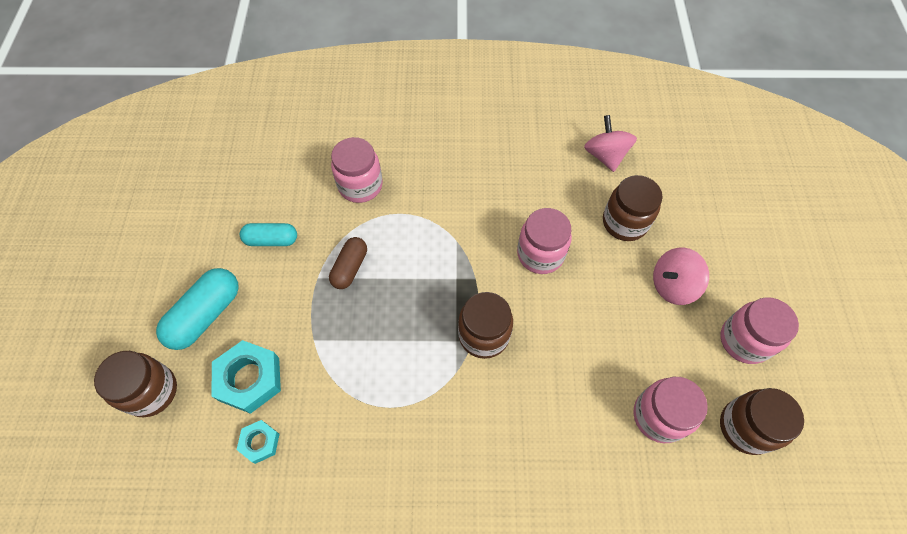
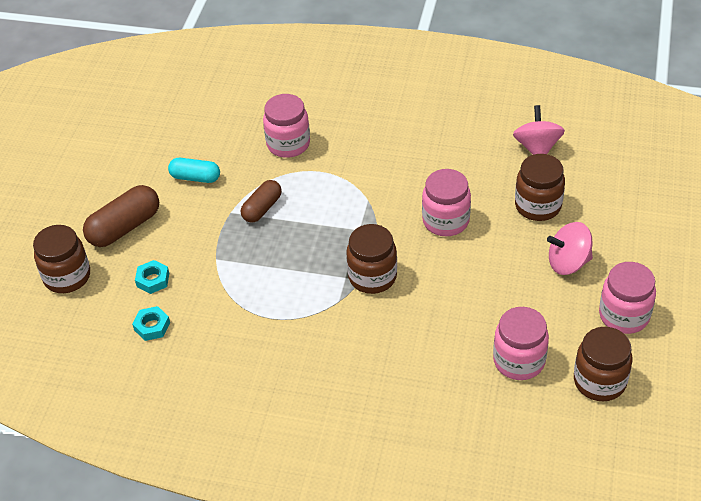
camera: 15 degrees right, 15 degrees down
(206, 315) = (124, 227): turquoise capsule -> brown capsule
(249, 379) = (153, 280): turquoise nut -> turquoise nut, size x0.56

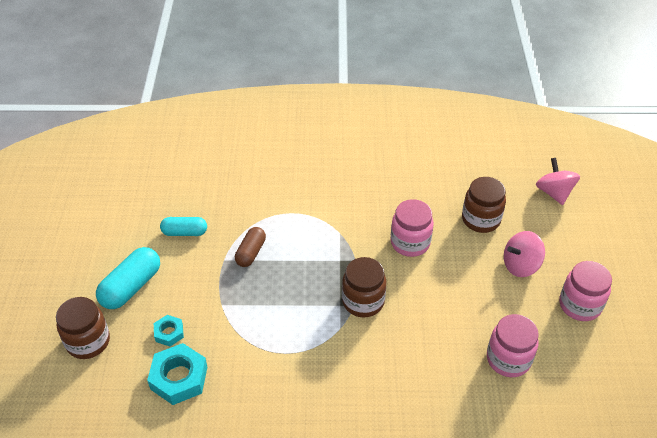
camera: 15 degrees left, 0 degrees up
(124, 227) = (131, 287): brown capsule -> turquoise capsule
(152, 326) = (179, 378): turquoise nut -> turquoise nut, size x1.79
(288, 144) = (258, 192): pink jar -> none
(537, 147) = (464, 170): pink spinning top -> pink spinning top (554, 192)
(599, 381) = (579, 367): brown jar -> none

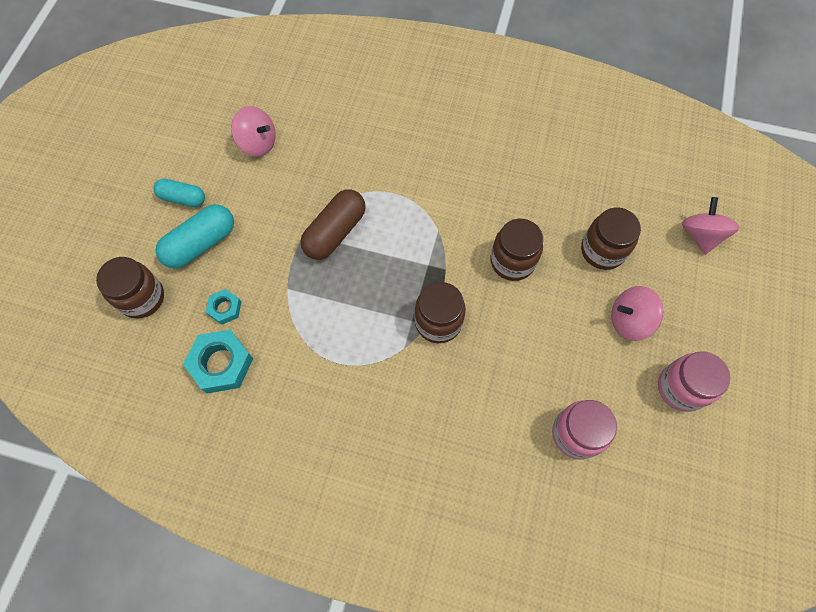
camera: 15 degrees right, 20 degrees up
(160, 199) = (258, 143): none -> pink spinning top
(185, 232) = (272, 190): turquoise capsule -> turquoise capsule (182, 198)
(251, 252) = (335, 232): brown capsule -> brown capsule, size x1.55
(410, 243) = (512, 261): pink jar -> brown jar

